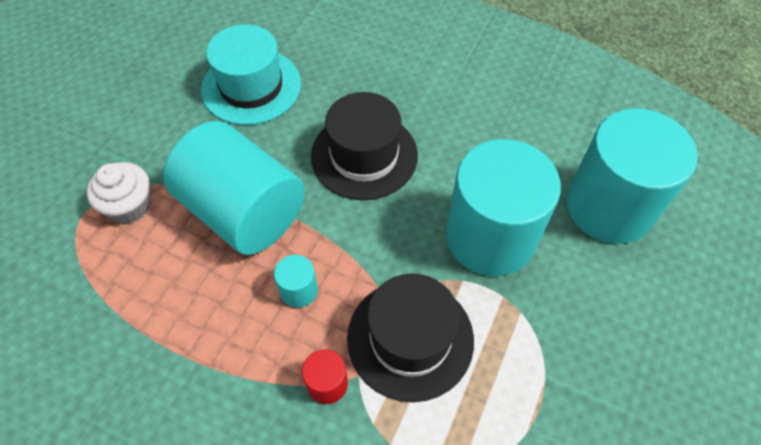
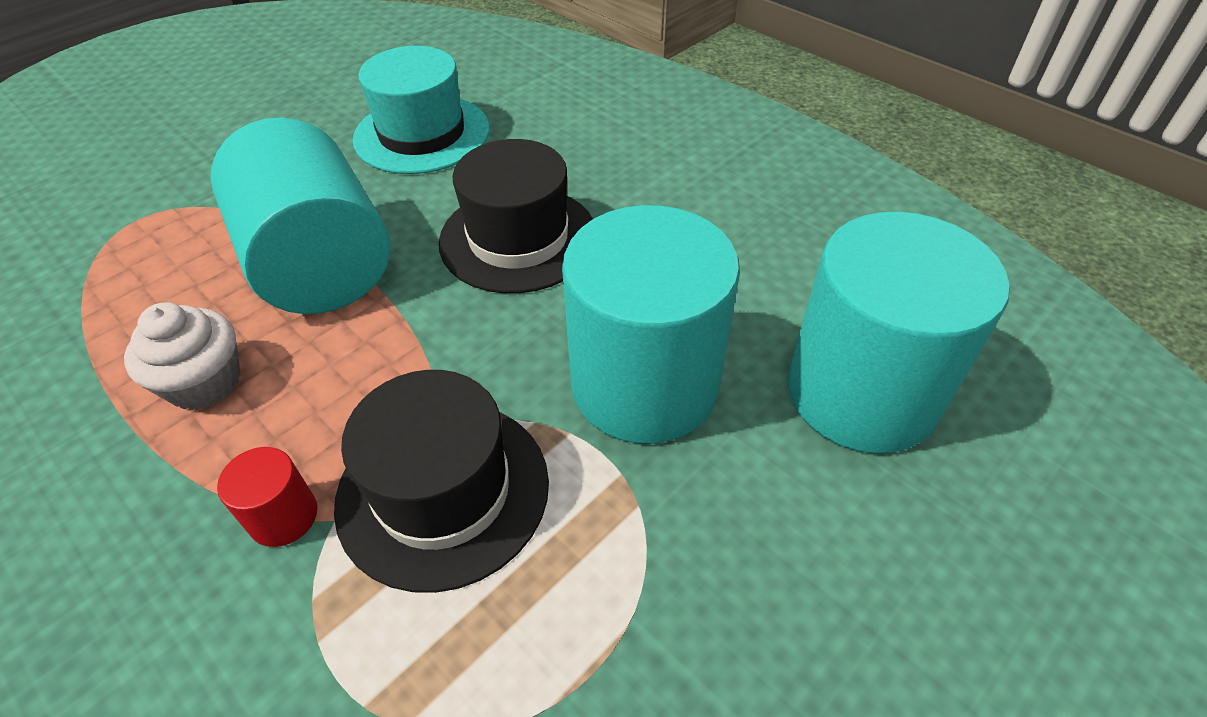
camera: 20 degrees right, 10 degrees down
(130, 205) = (191, 225): white cupcake -> white cupcake (205, 382)
(299, 290) = (327, 379): turquoise cylinder -> none

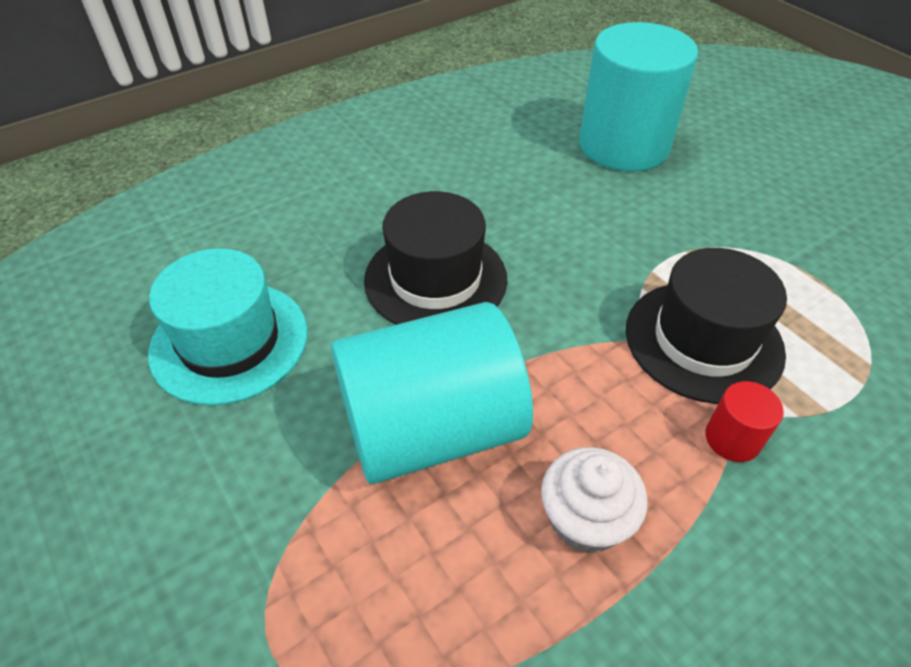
camera: 80 degrees left, 0 degrees up
(644, 384) = (610, 230): turquoise cylinder -> none

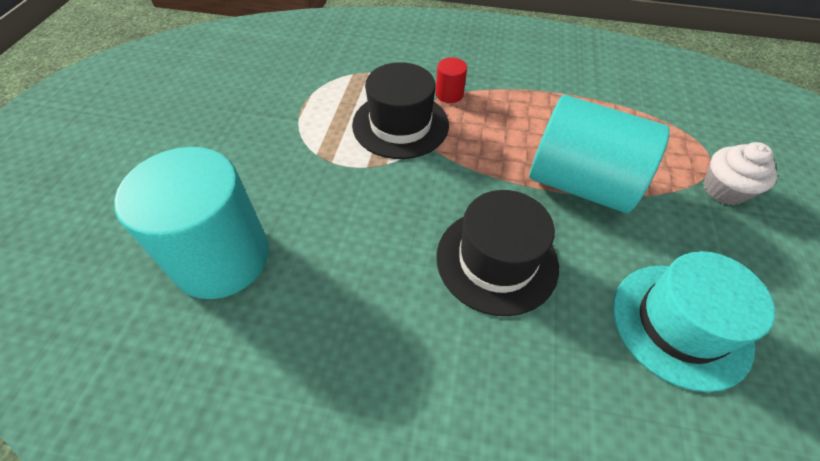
camera: 135 degrees left, 5 degrees up
(585, 519) = (543, 113): white cupcake -> white cupcake (724, 190)

